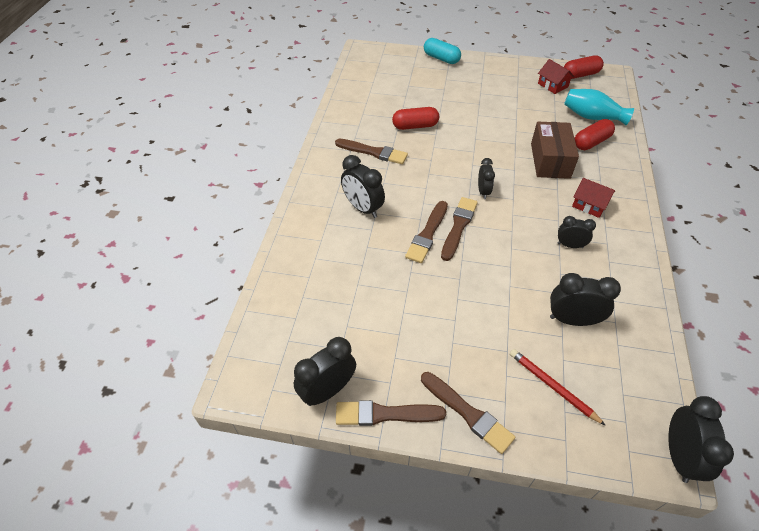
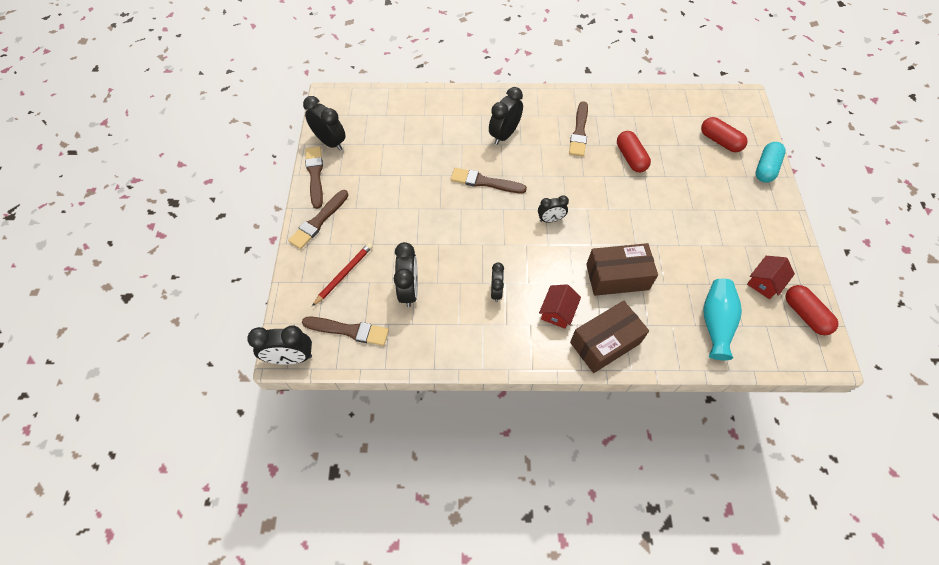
camera: 80 degrees right, 10 degrees up
(458, 226) = (499, 203): brown brush -> brown brush (349, 330)
(591, 142) = (664, 319): red capsule -> red capsule (720, 141)
(618, 181) = (605, 343): none -> brown box

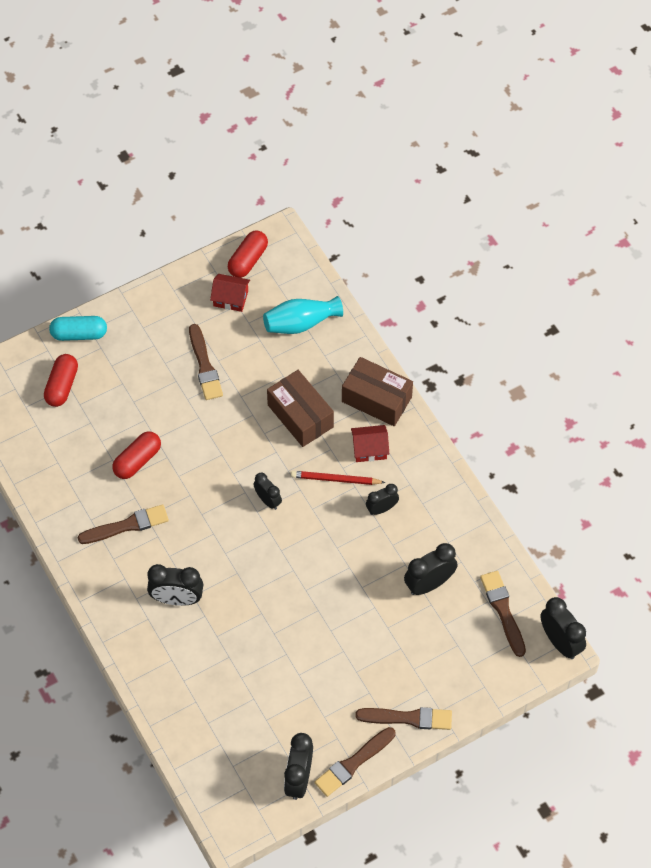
camera: 120 degrees left, 0 degrees up
(344, 274) = (451, 652): red pencil -> red pencil (335, 479)
(485, 182) = (257, 584): brown brush -> brown brush (204, 365)

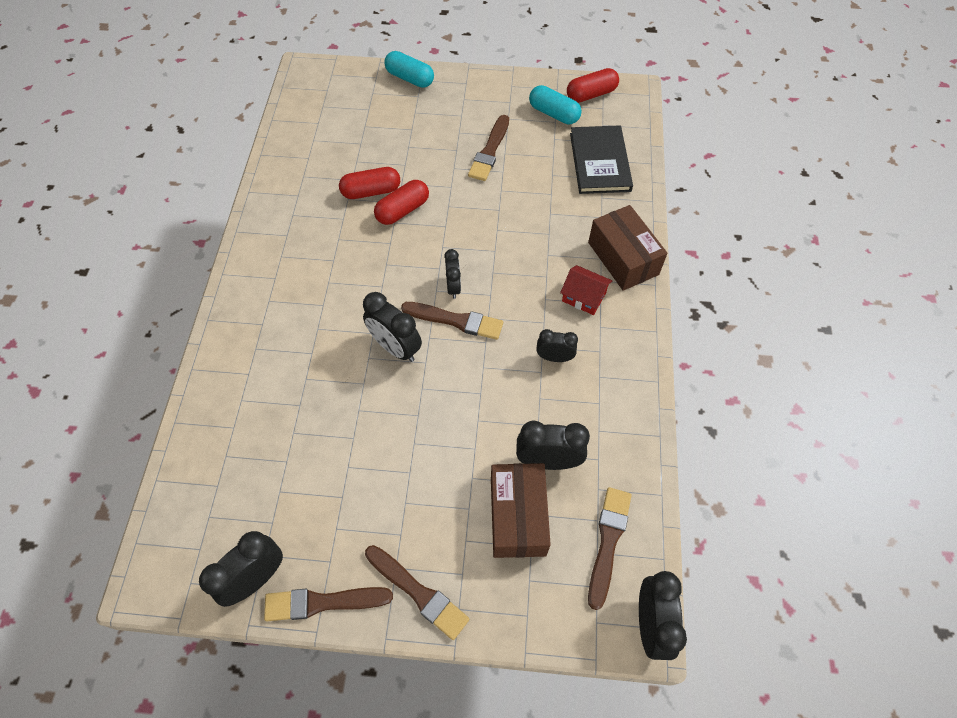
camera: 35 degrees right, 0 degrees up
(62, 386) = (363, 106): red capsule -> red capsule (402, 210)
(126, 525) = (316, 236): brown brush -> brown brush (455, 320)
(177, 599) = (301, 323): black clock -> black clock (395, 348)
(230, 298) = (554, 114): red house -> turquoise capsule
(300, 323) = (599, 162): turquoise vase -> black book
(300, 416) = (540, 233): brown box -> brown box (517, 516)
(335, 479) = (530, 305): red pencil -> none

